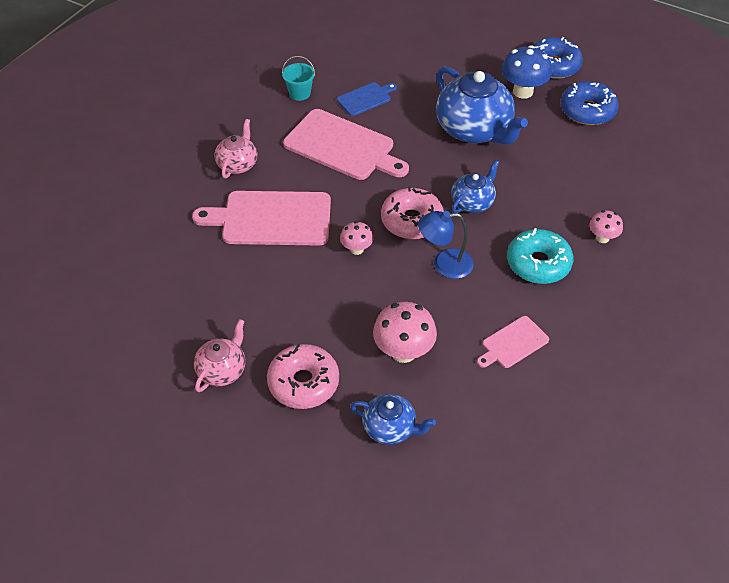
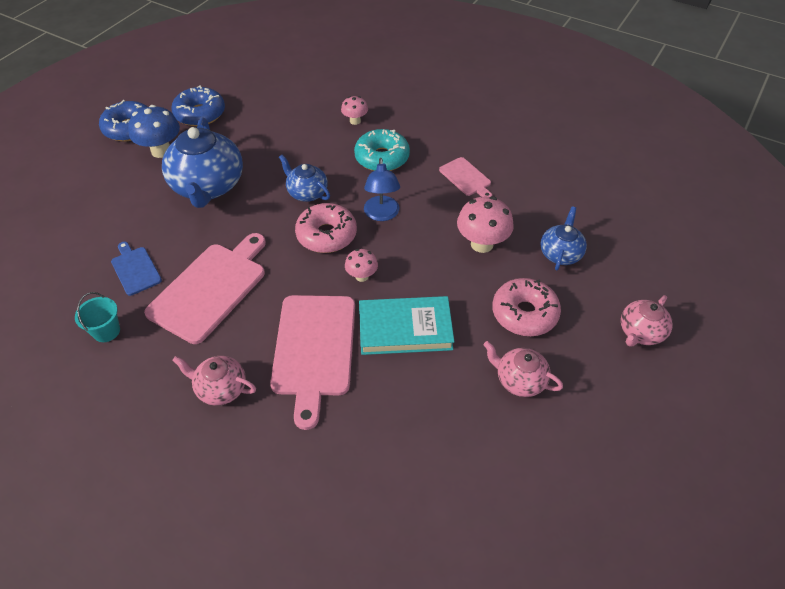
camera: 90 degrees left, 0 degrees up
(271, 492) = (640, 332): none -> pink teapot
(290, 283) = (405, 329): none -> turquoise book
(474, 130) = (208, 186): blue teapot -> blue teapot turned 120 degrees clockwise

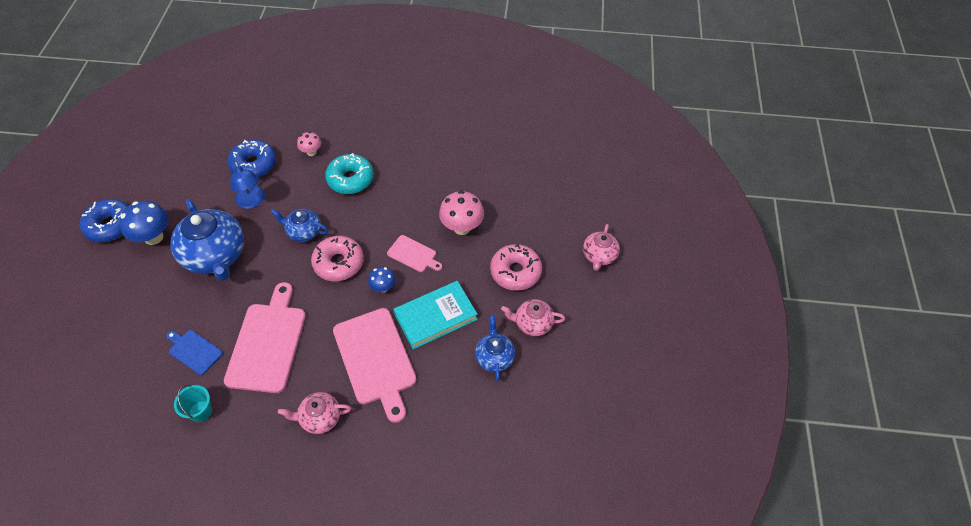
camera: 25 degrees left, 5 degrees up
(200, 114) = (169, 190): blue donut -> blue donut (254, 165)
(362, 276) = (383, 287): pink mushroom -> blue mushroom
(382, 214) = (374, 229): blue lamp -> blue lamp (252, 202)
(466, 178) = (426, 175): pink cutting board -> pink cutting board (413, 254)
(560, 254) = (522, 214): blue teapot -> blue teapot (494, 357)

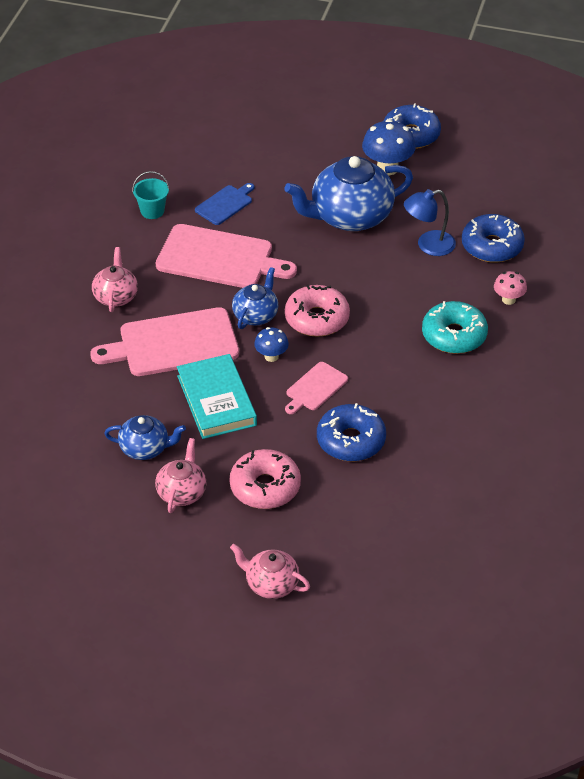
camera: 100 degrees right, 10 degrees down
(304, 232) = (372, 289): blue teapot -> blue teapot (256, 315)
(462, 227) = (351, 440): pink mushroom -> blue donut

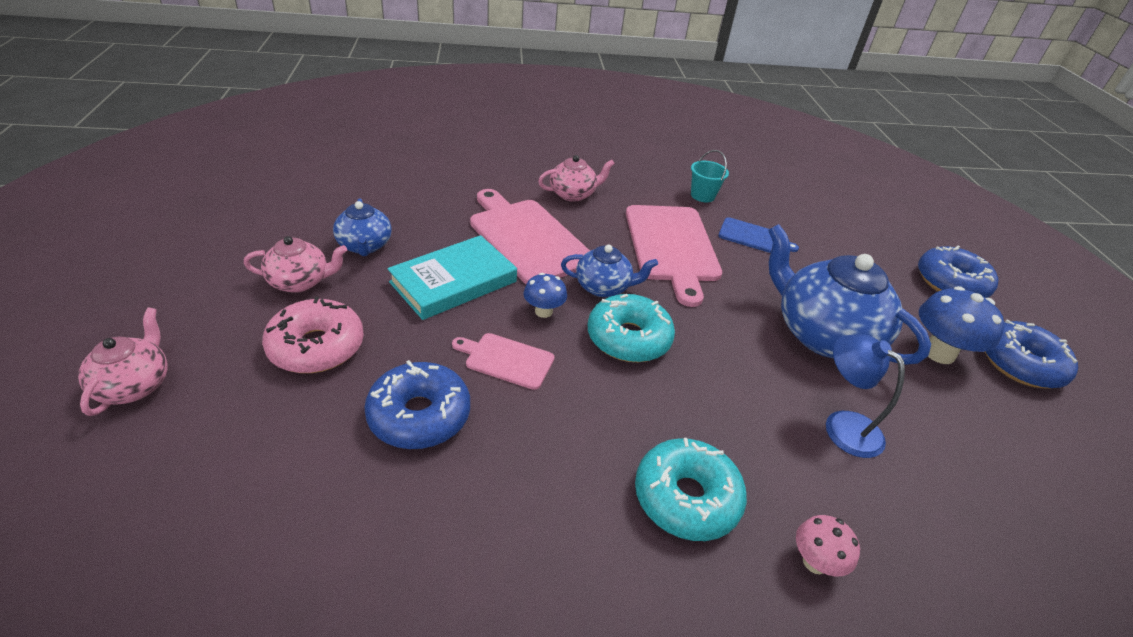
camera: 65 degrees right, 5 degrees down
(317, 319) = (628, 338): pink donut -> turquoise donut
(492, 246) = (910, 508): blue donut -> blue donut (951, 283)

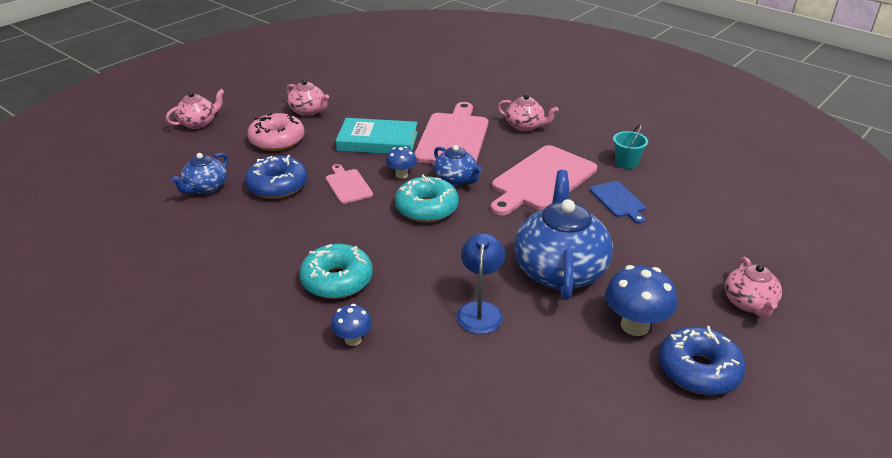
camera: 50 degrees right, 5 degrees down
(365, 246) = (360, 107): blue teapot -> blue teapot (205, 188)
(815, 562) = (353, 339): pink mushroom -> blue mushroom
(951, 283) = (749, 303): blue donut -> pink teapot

